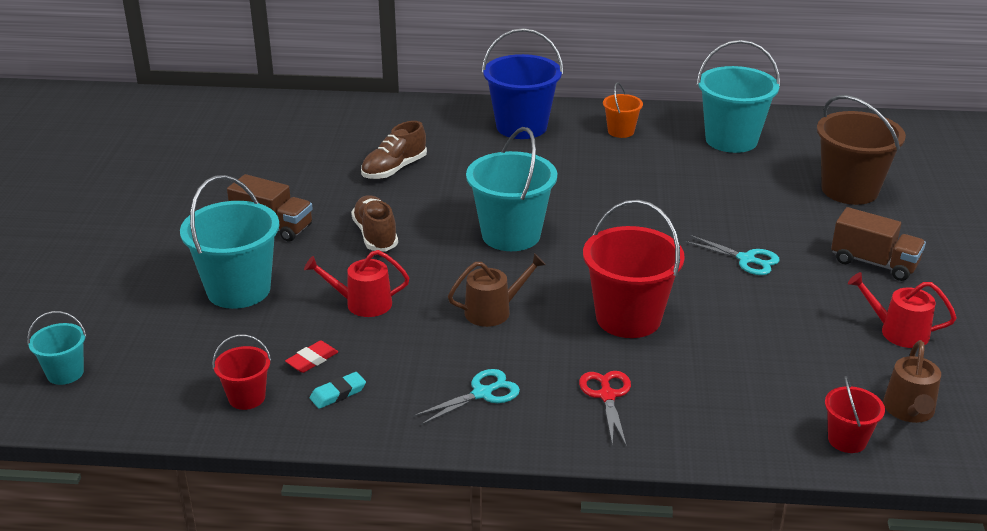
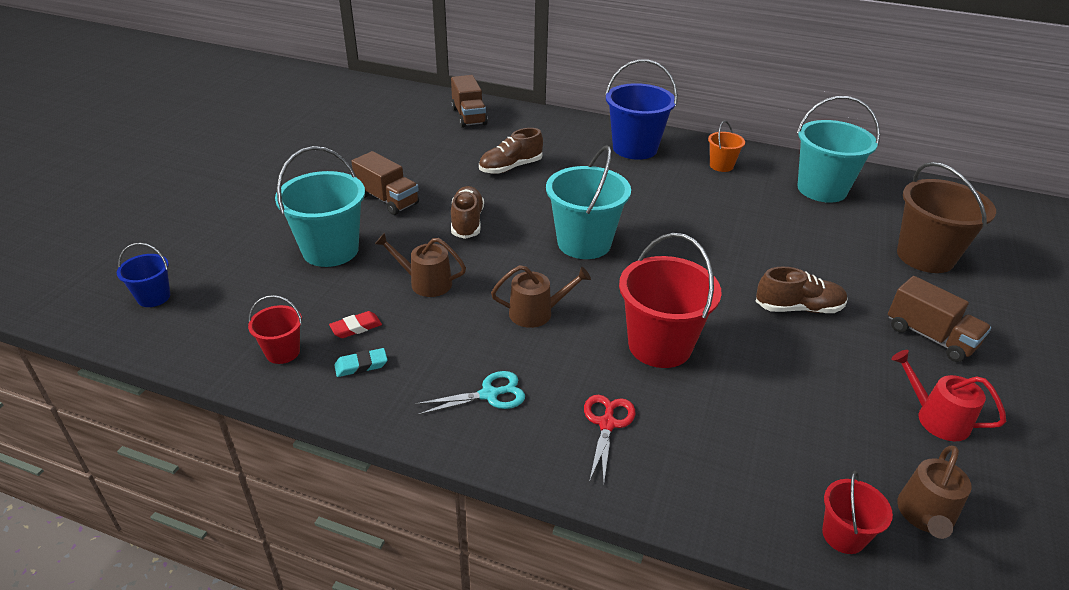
camera: 15 degrees right, 5 degrees up
(65, 373) = (154, 297): turquoise bucket -> blue bucket
(317, 119) = (469, 116): none -> brown truck
(363, 303) = (426, 283): red watering can -> brown watering can
(747, 259) = (798, 308): turquoise scissors -> brown shoe

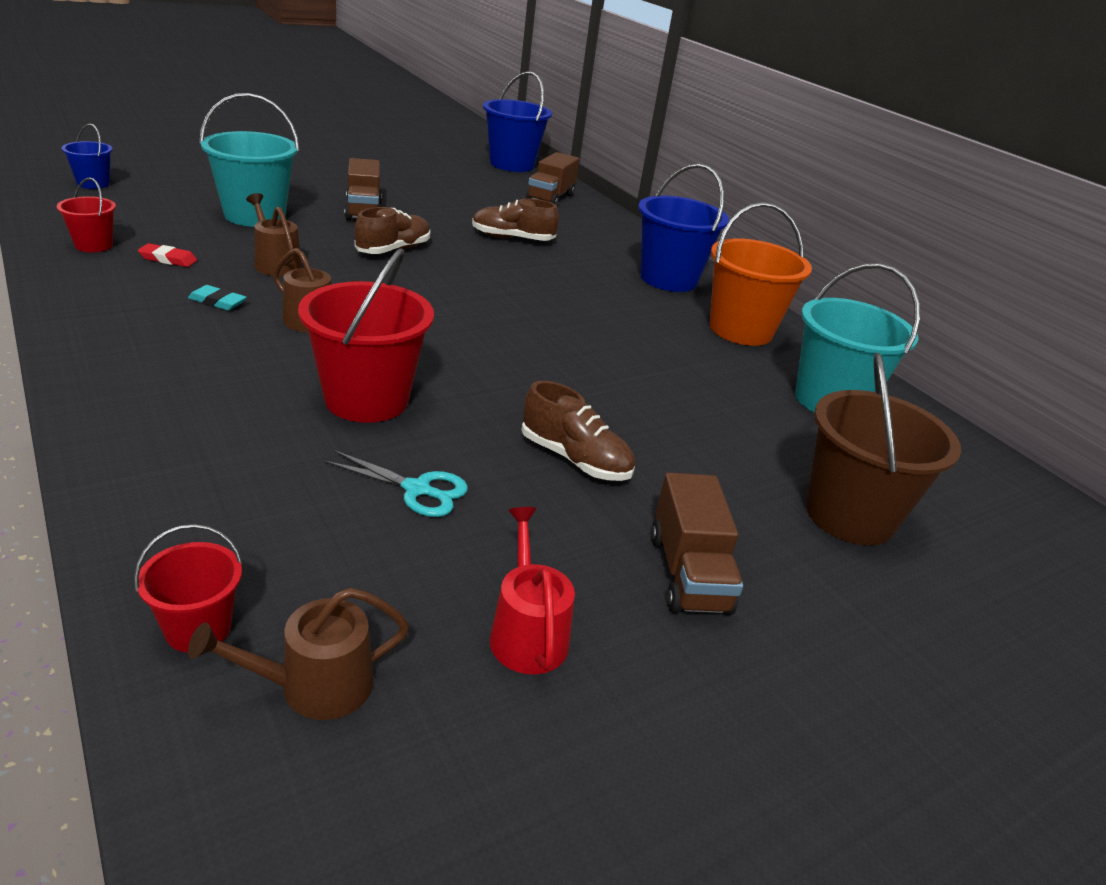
camera: 35 degrees right, 5 degrees down
(361, 365) = (120, 278): turquoise eraser -> turquoise eraser (217, 302)
(394, 97) = (512, 164): none -> blue bucket
(489, 394) = (160, 343): turquoise scissors -> turquoise scissors (418, 490)
(584, 243) = (463, 308): turquoise bucket -> none
(607, 423) = (198, 413): red scissors -> none
(721, 166) = (740, 330): orange bucket -> orange bucket, size x1.94

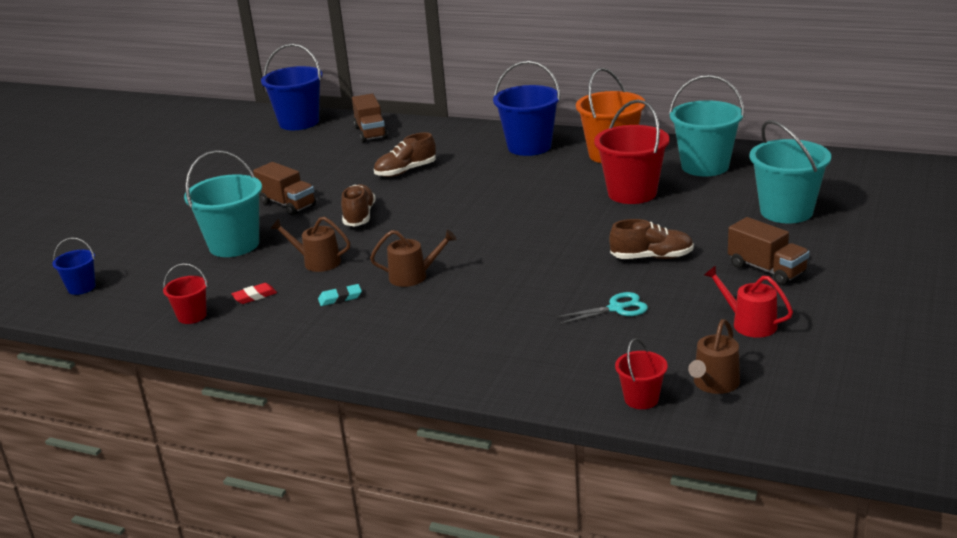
camera: 30 degrees left, 5 degrees down
(366, 399) = (518, 291): red bucket -> red bucket (632, 193)
(849, 515) = (786, 211): brown bucket -> turquoise bucket

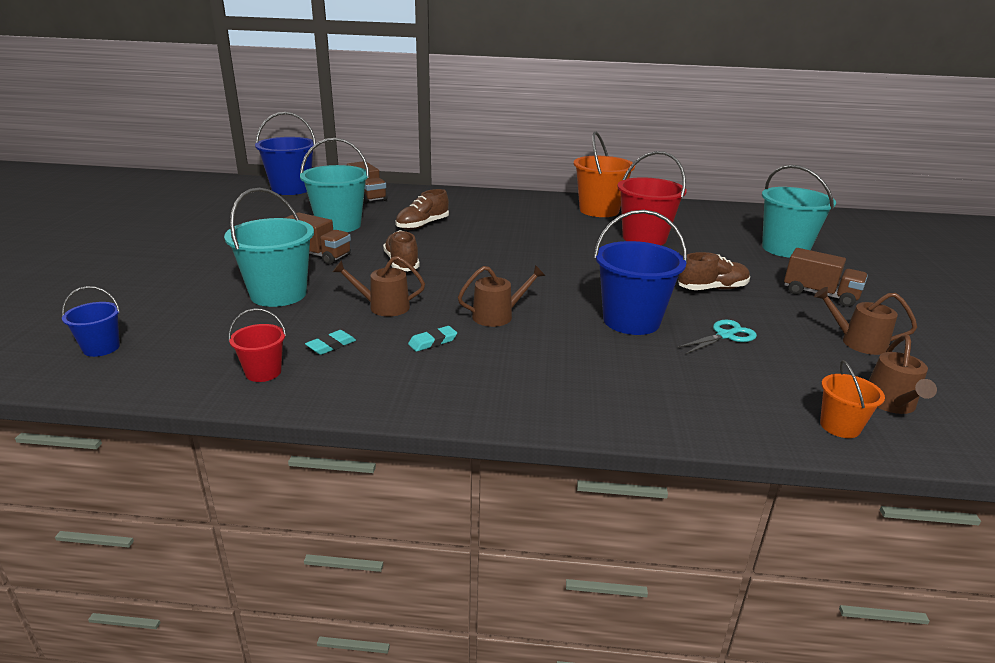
camera: 20 degrees left, 0 degrees up
(254, 296) = (331, 345): red eraser -> turquoise eraser
(529, 146) = (523, 205): blue bucket -> blue bucket (631, 321)
(641, 399) = (839, 426): red bucket -> orange bucket
(705, 166) = (684, 218): turquoise bucket -> turquoise bucket (339, 225)
(749, 324) = (858, 342): red watering can -> brown watering can

